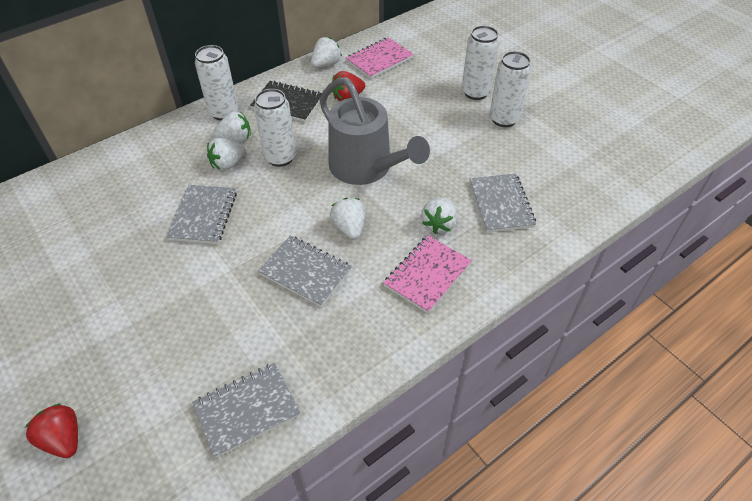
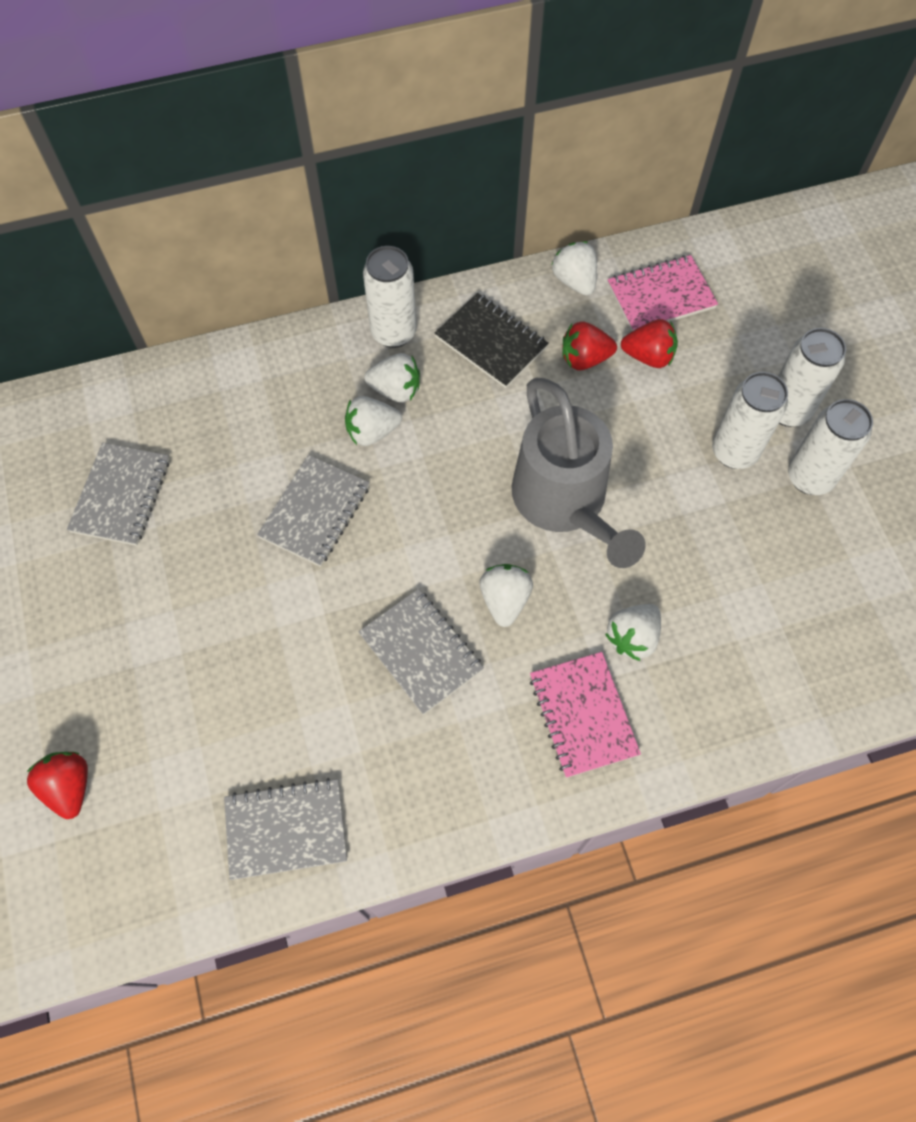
camera: 20 degrees right, 15 degrees up
(280, 157) = (448, 443): white can -> white can (734, 452)
(326, 64) = (574, 281): white strawberry -> white strawberry turned 90 degrees counterclockwise
(385, 87) = (648, 356): none -> red strawberry
(427, 275) = (583, 715): pink notebook -> pink notebook turned 75 degrees counterclockwise
(501, 204) = (736, 634): grey notebook -> grey notebook (121, 495)

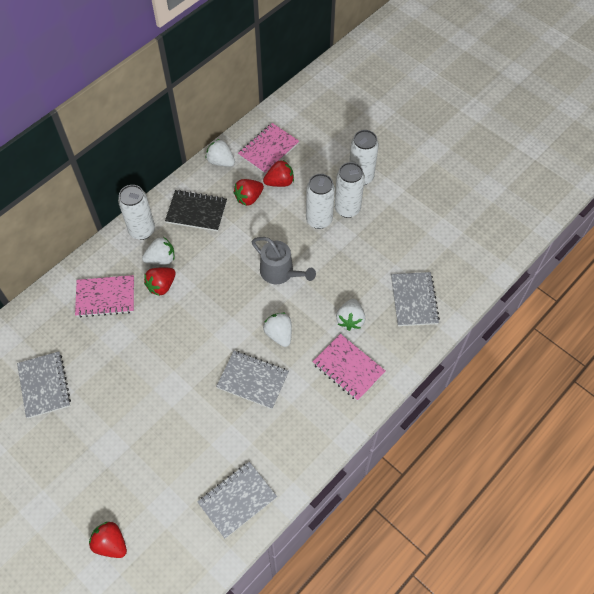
camera: 30 degrees left, 5 degrees down
(282, 408) = (105, 297): none -> pink notebook
(315, 512) = (156, 340): grey notebook -> grey notebook (414, 300)
(372, 432) = (161, 286): white strawberry -> red strawberry
(565, 502) = (280, 273): grey watering can -> grey watering can, size x0.63
(809, 477) = (389, 204): white can -> white can (319, 220)

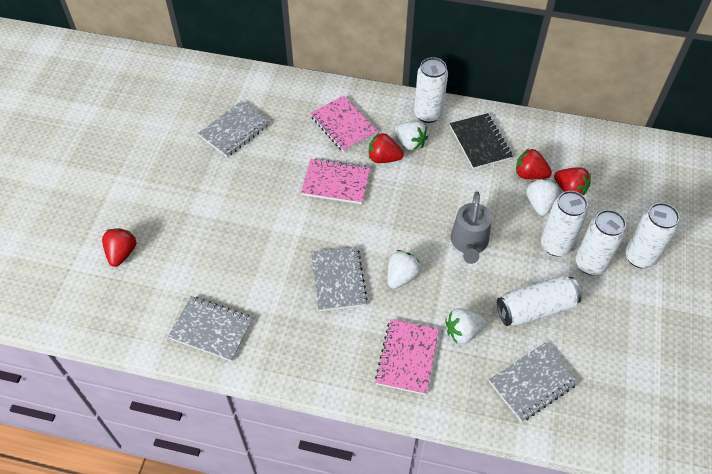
camera: 60 degrees right, 5 degrees down
(221, 161) = (550, 131): white strawberry -> white strawberry (539, 204)
(268, 149) = (598, 161): pink notebook -> pink notebook (336, 183)
(360, 263) = (535, 308): none -> white can

